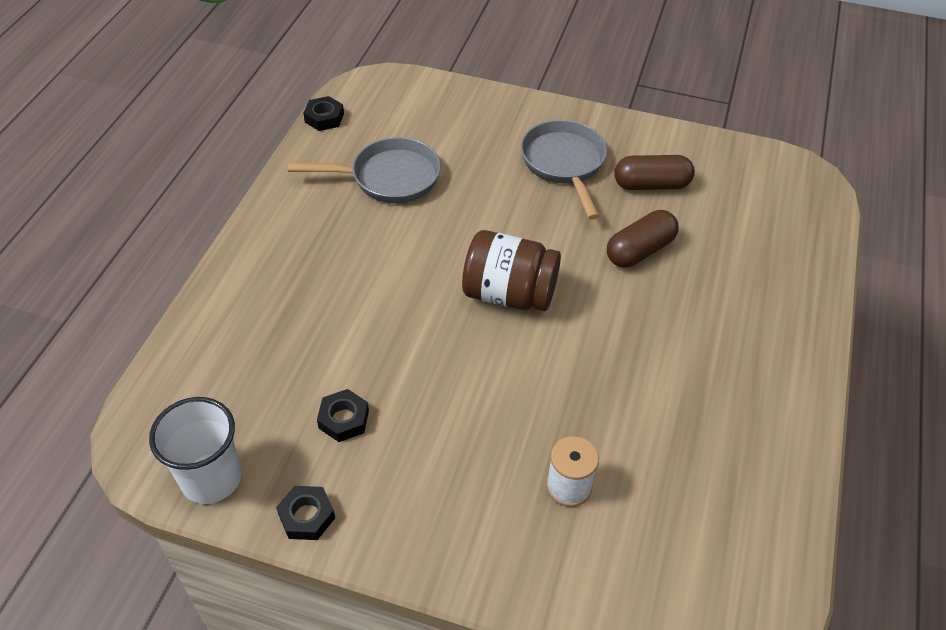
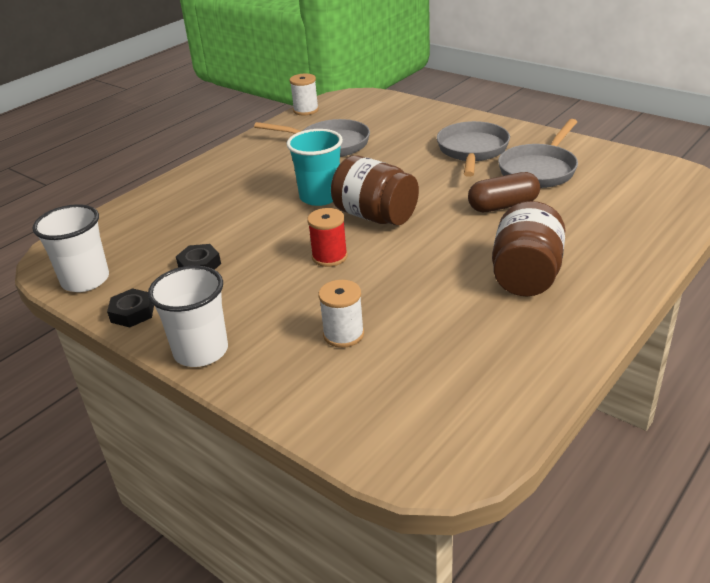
camera: 25 degrees right, 15 degrees down
(324, 118) = (306, 110): black nut -> white spool
(425, 553) = (201, 351): none -> white cup
(427, 273) = (320, 197): none -> turquoise cup
(491, 371) = (329, 257): none -> red spool
(651, 185) = (539, 170): brown capsule -> grey pan
(711, 354) = (526, 276): none -> brown jar

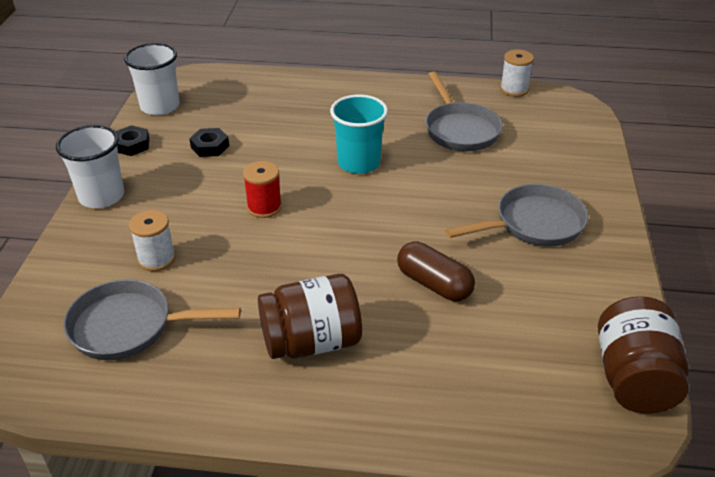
camera: 55 degrees right, 5 degrees up
(375, 216) = (350, 207): brown jar -> brown jar (633, 378)
(539, 170) = (536, 287): grey pan -> grey pan (129, 327)

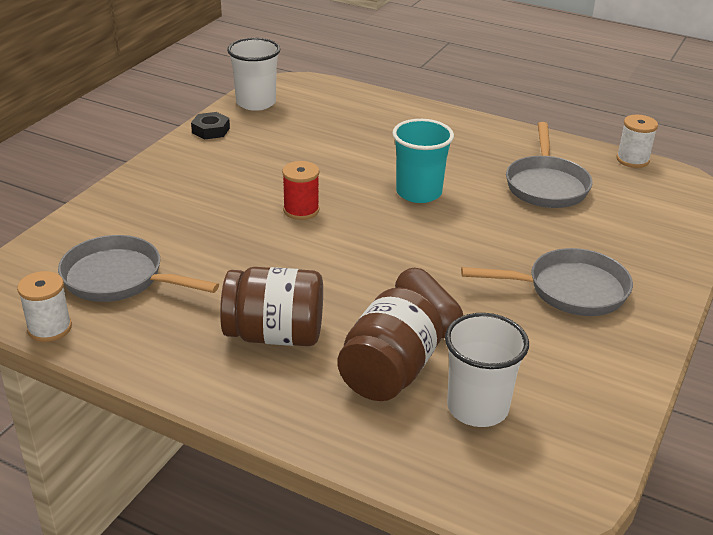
camera: 20 degrees right, 5 degrees down
(101, 196) = (158, 167): white cup -> white cup (477, 407)
(157, 259) = (176, 230): white spool -> white spool (49, 328)
(210, 147) = (281, 147): black nut -> none
(633, 378) = (586, 458): brown jar -> brown jar (388, 373)

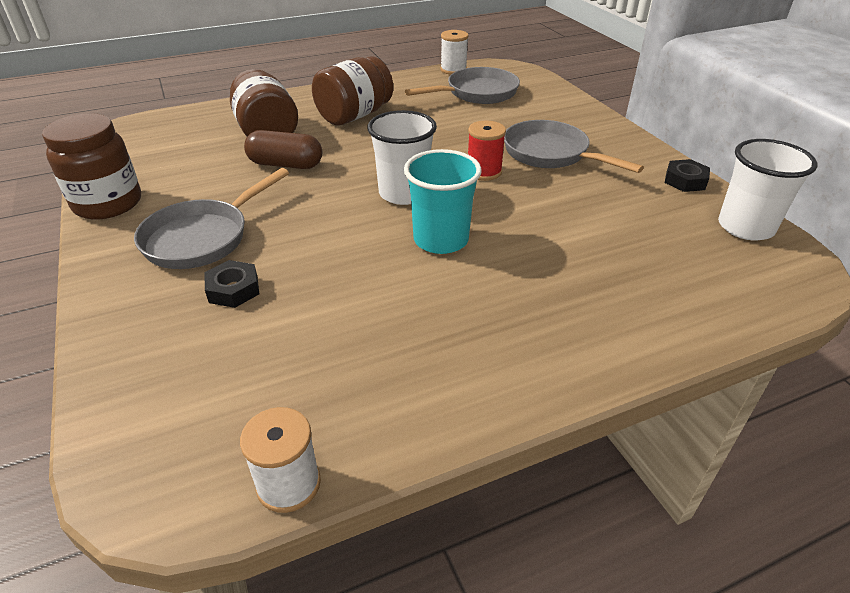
camera: 130 degrees right, 5 degrees up
(477, 407) = (195, 145): white cup -> white cup (403, 193)
(546, 185) = (346, 336): grey pan -> grey pan (550, 154)
(582, 242) = (233, 289): none -> black nut
(624, 377) = (108, 204): none -> brown jar

